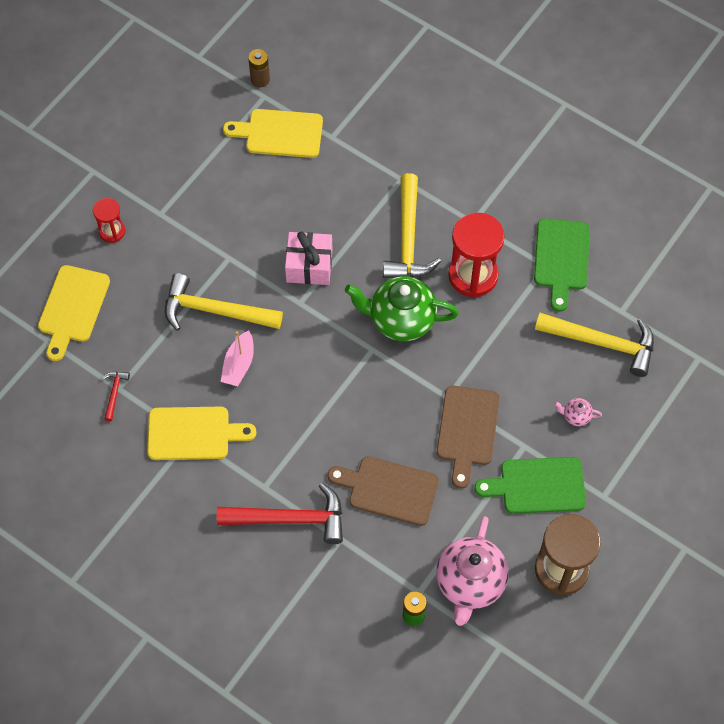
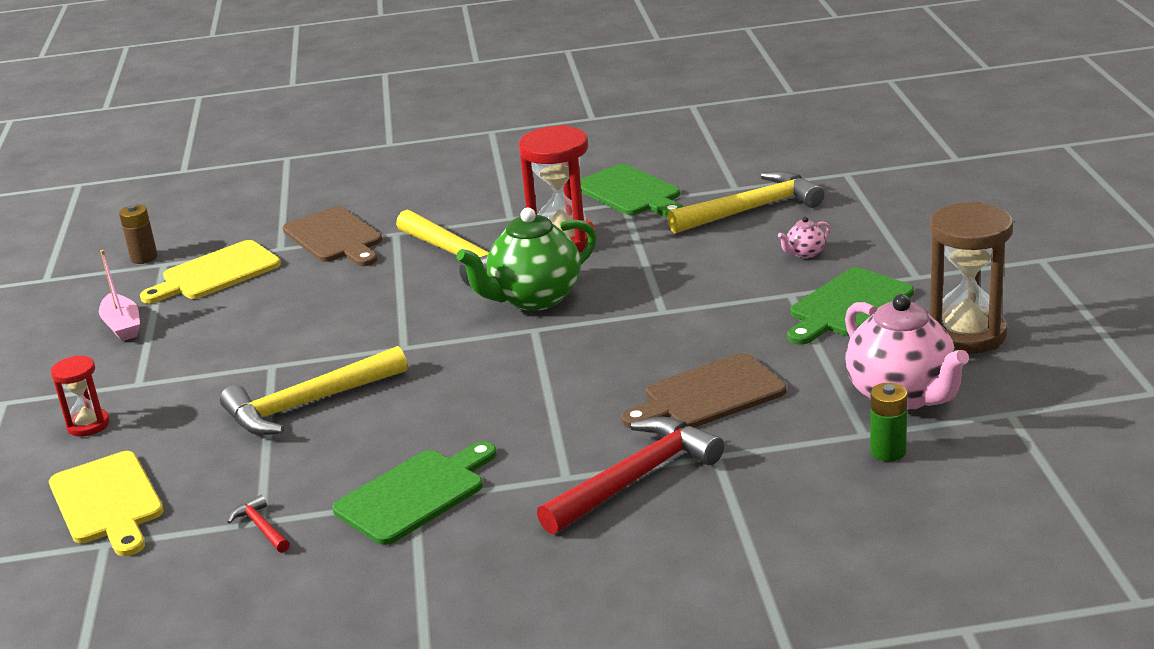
camera: 40 degrees left, 35 degrees down
(193, 433) = (415, 494): yellow cutting board -> green cutting board
(239, 364) = (395, 419): pink boat -> pink boat (122, 326)
(309, 266) = (377, 322): pink gift -> none
(467, 430) = (719, 317): brown cutting board -> brown cutting board (335, 237)

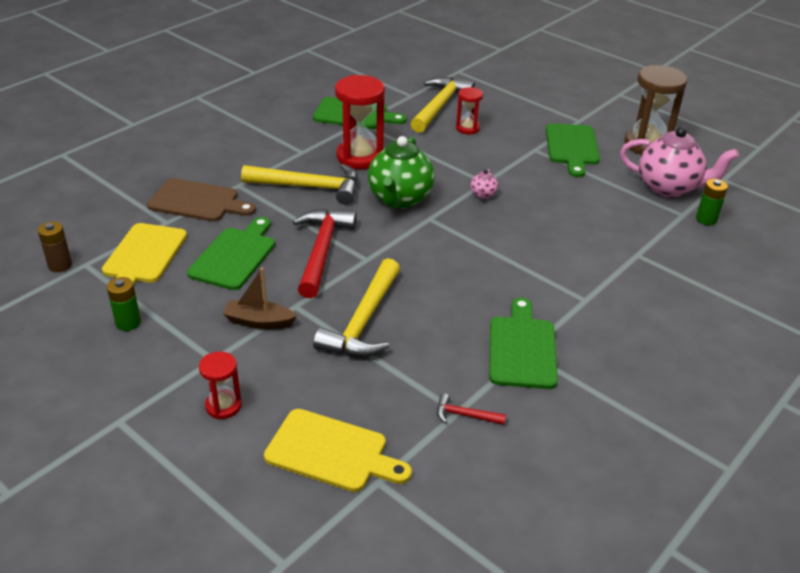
camera: 45 degrees left, 10 degrees up
(122, 326) = (128, 323): pink boat -> green battery
(221, 367) = (259, 321): none -> brown boat
(290, 300) = (234, 256): none -> green cutting board
(635, 479) = (620, 285): red hammer -> red hammer (322, 251)
(708, 395) = (582, 222): brown cutting board -> none
(743, 245) = (467, 128): none -> red hourglass
(804, 254) = (507, 124): pink teapot -> pink teapot (483, 195)

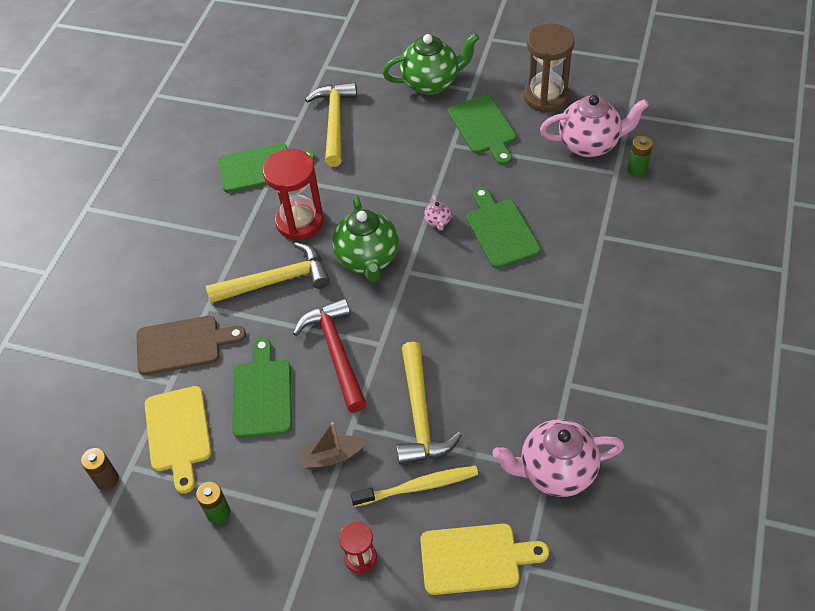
camera: 20 degrees left, 15 degrees up
(320, 374) = (418, 486): none -> yellow toothbrush
(465, 415) = (556, 471): red hammer -> pink teapot
(467, 128) = (377, 142): red hourglass -> none
(522, 348) = (563, 382): green cutting board -> green cutting board (500, 230)
(544, 106) = (431, 83): none -> green teapot

